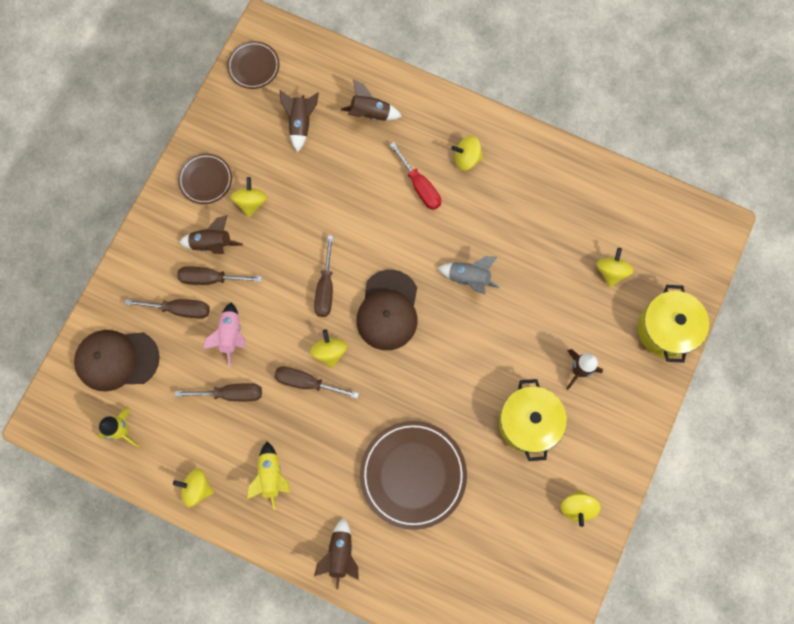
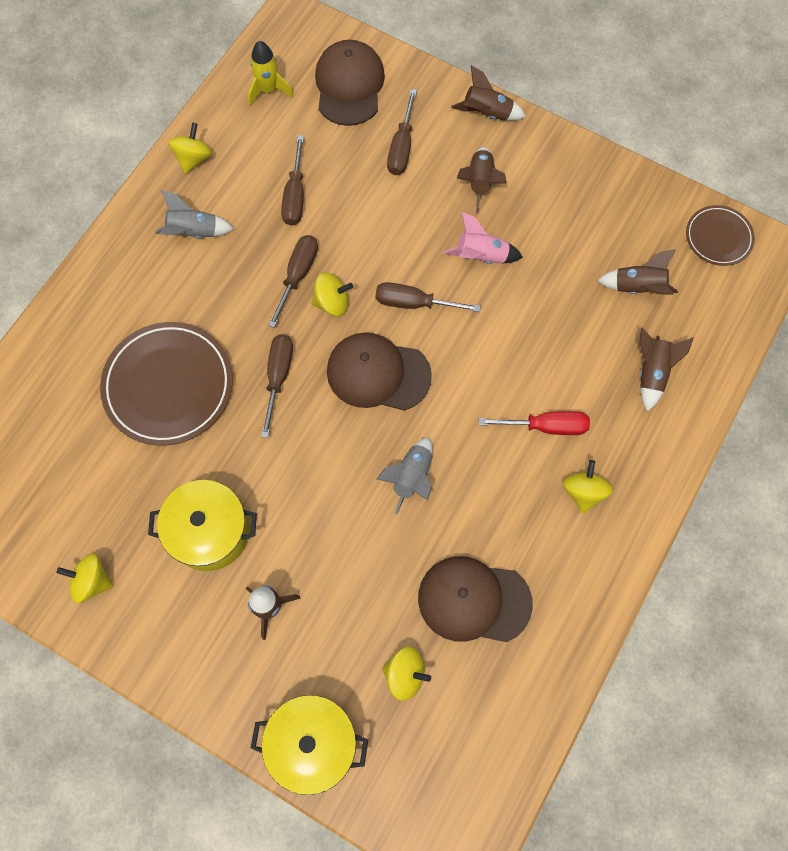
camera: 95 degrees right, 5 degrees down
(205, 180) = (563, 179): brown plate -> none
(211, 278) = (436, 180): brown screwdriver -> brown screwdriver (278, 377)
(230, 335) = (365, 198): pink rocket -> pink rocket (481, 256)
(251, 202) = (531, 226): yellow spinning top -> none
(271, 476) = (194, 232): yellow rocket -> grey rocket
(340, 554) = (93, 299): brown rocket -> brown rocket (487, 113)
(419, 186) = (545, 426): red screwdriver -> red screwdriver turned 150 degrees counterclockwise
(554, 229) = (474, 600): none -> brown cap

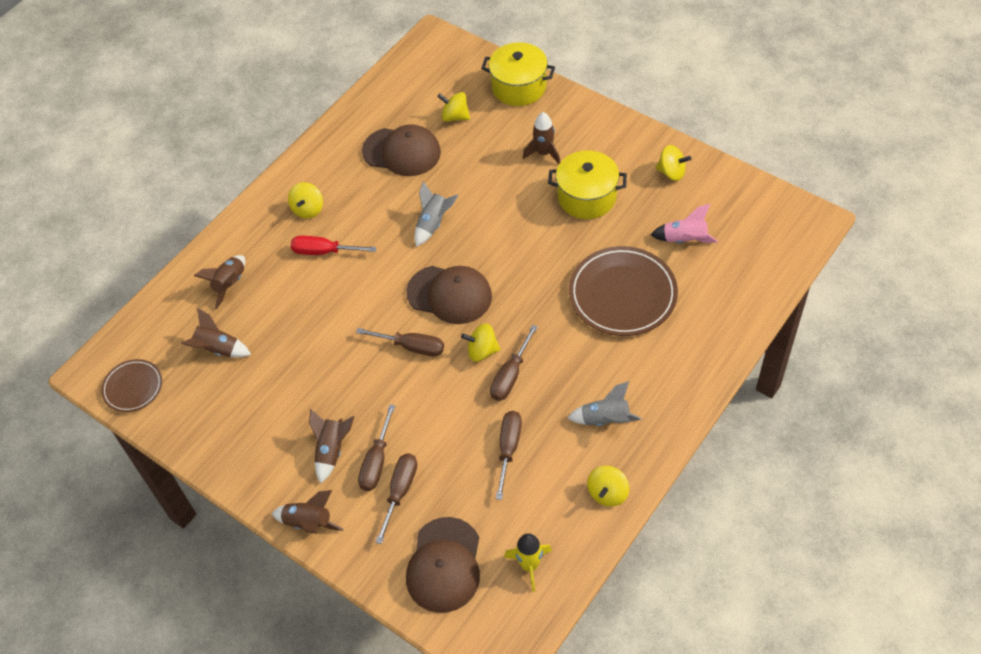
camera: 170 degrees left, 15 degrees down
(278, 377) = (531, 295): brown screwdriver -> brown screwdriver (377, 461)
(481, 256) = (345, 383): pink rocket -> pink rocket (684, 240)

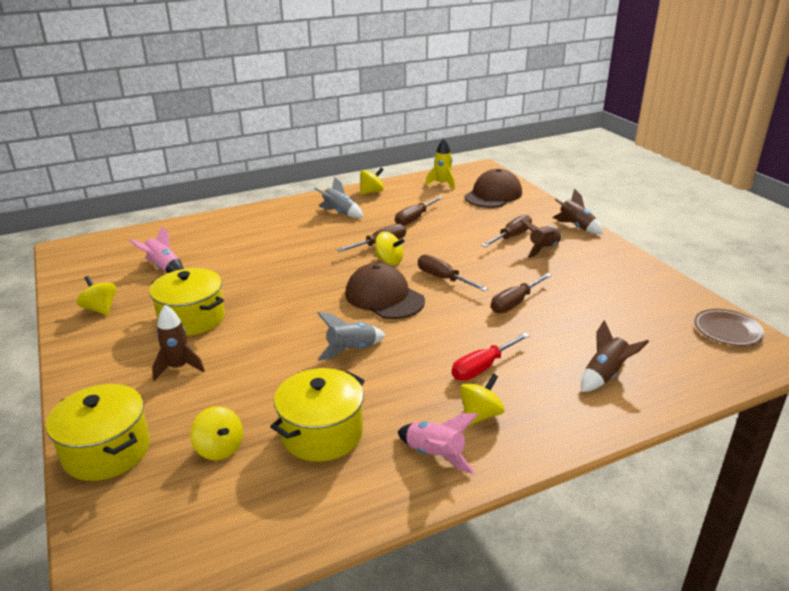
camera: 155 degrees left, 25 degrees down
(218, 349) = (629, 330): brown rocket -> none
(323, 169) = (435, 455): none -> pink rocket
(324, 251) = (483, 367): red screwdriver -> red screwdriver turned 105 degrees clockwise
(400, 492) = (503, 222): brown screwdriver -> brown screwdriver (515, 303)
(402, 152) = (322, 433): brown cap -> yellow pot
(622, 294) = (251, 256): brown plate -> none

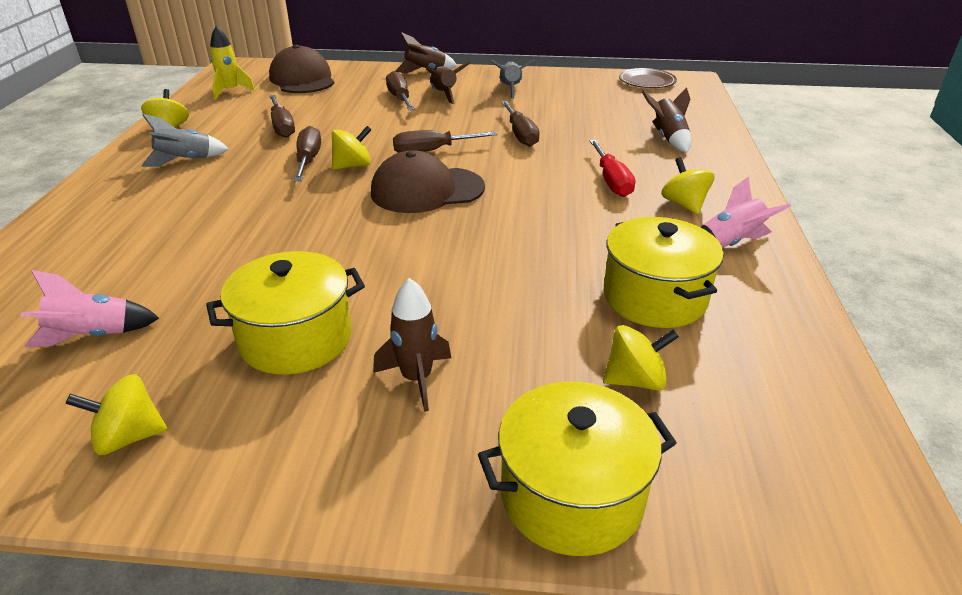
camera: 60 degrees left, 5 degrees up
(351, 350) = (511, 238): grey rocket -> grey rocket (510, 89)

